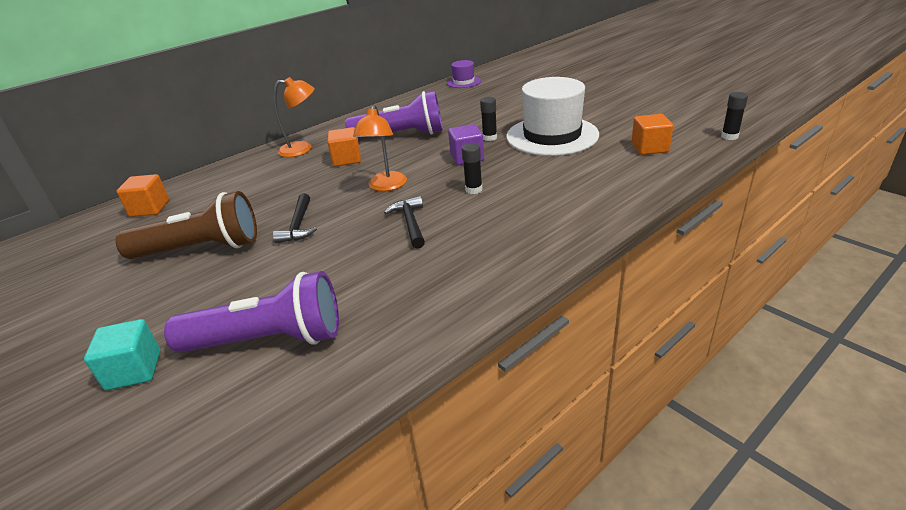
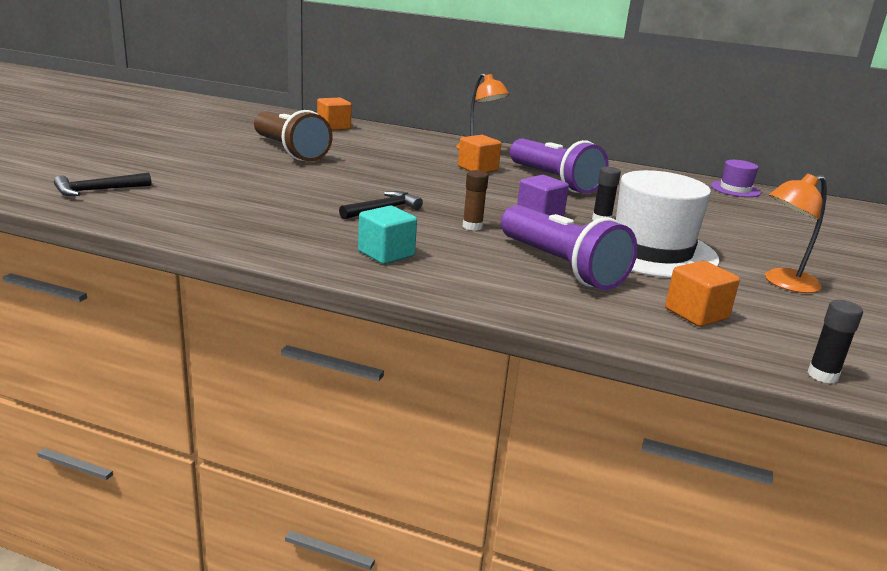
camera: 55 degrees right, 10 degrees down
(134, 370) = (142, 164): turquoise cube -> turquoise cube (386, 254)
(269, 340) = (187, 191): purple flashlight -> purple flashlight (561, 266)
(298, 225) = (346, 172): black hammer -> black hammer (98, 190)
(386, 186) = (441, 191): orange lamp -> orange lamp (783, 283)
(473, 190) = (472, 227): black glue stick -> brown glue stick

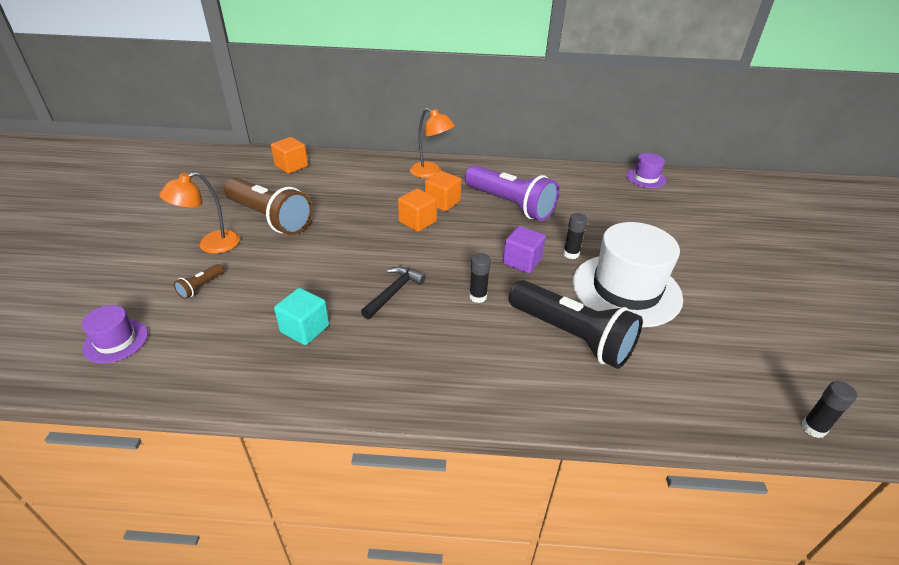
camera: 15 degrees left, 15 degrees up
(98, 190) = (116, 341): black hammer -> purple hat
(195, 176) = (200, 287): none -> brown flashlight
(386, 254) = (427, 364): turquoise cube -> turquoise cube (305, 329)
(472, 227) = (478, 297): brown glue stick -> black glue stick
(561, 266) = (572, 336): purple flashlight -> black flashlight
(696, 314) = (696, 372): orange cube -> orange cube (417, 222)
(783, 283) = (734, 306): orange lamp -> orange lamp (211, 245)

